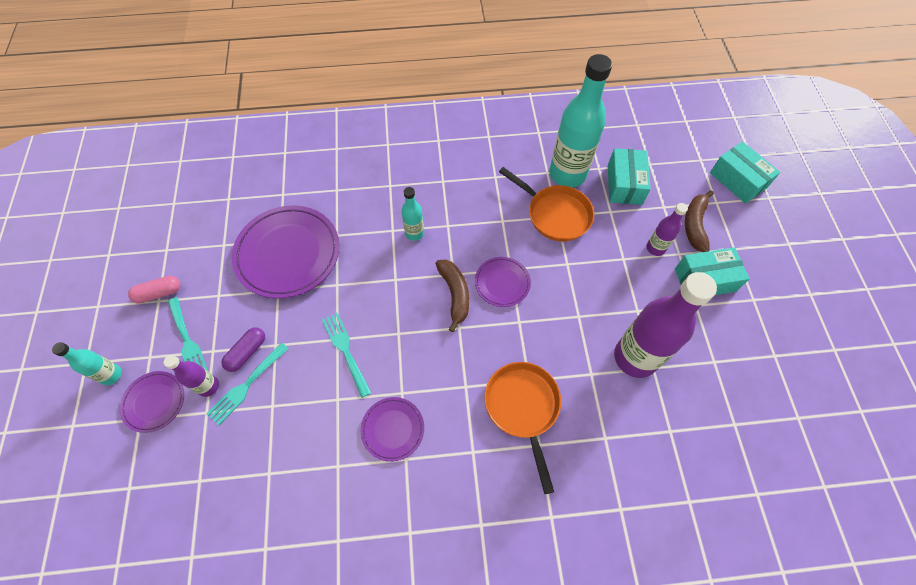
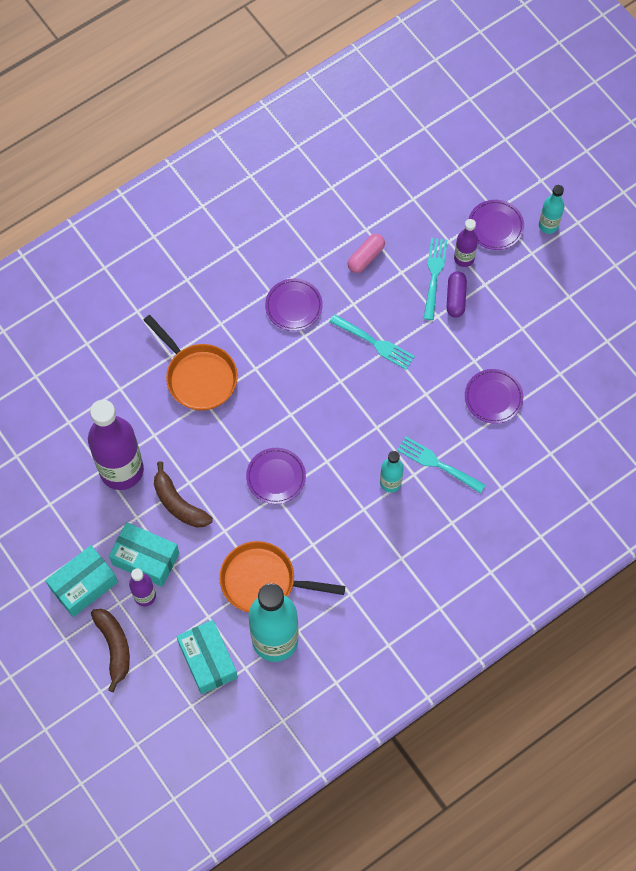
camera: 150 degrees right, 5 degrees up
(159, 293) = (574, 302): pink capsule -> pink capsule (366, 257)
(187, 340) = (513, 280): turquoise fork -> turquoise fork (437, 464)
(288, 254) = (493, 397): purple plate -> purple plate, size x0.52
(455, 294) = (313, 442): brown banana -> brown banana (179, 503)
(737, 180) = (86, 736): turquoise box -> turquoise box (145, 558)

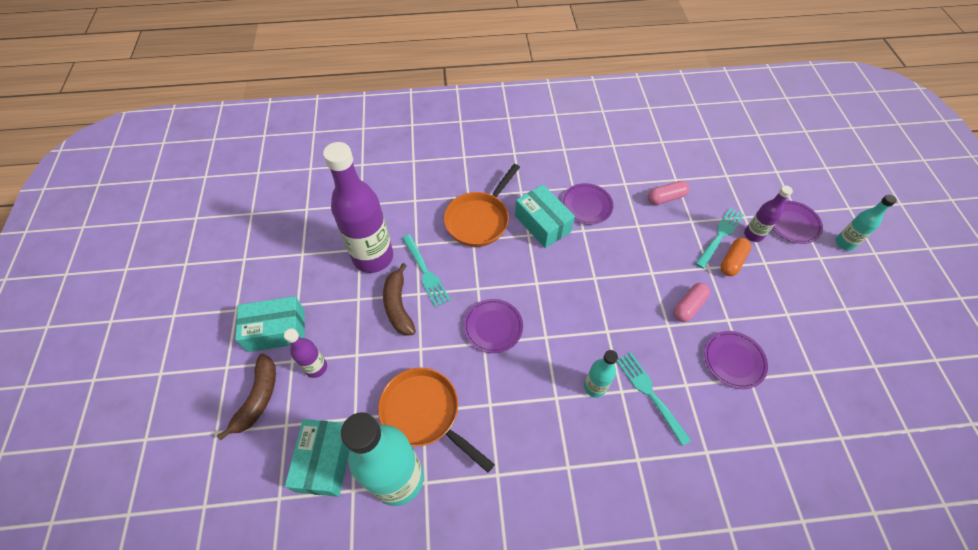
camera: 30 degrees right, 10 degrees down
(145, 558) = (340, 336): turquoise box -> turquoise box (542, 224)
(198, 377) = (479, 220): orange pan -> orange pan turned 45 degrees clockwise
(375, 343) = (641, 263): turquoise fork -> turquoise fork (425, 272)
(435, 365) = (688, 306): none -> pink capsule
(455, 298) = (732, 261): purple capsule -> orange capsule

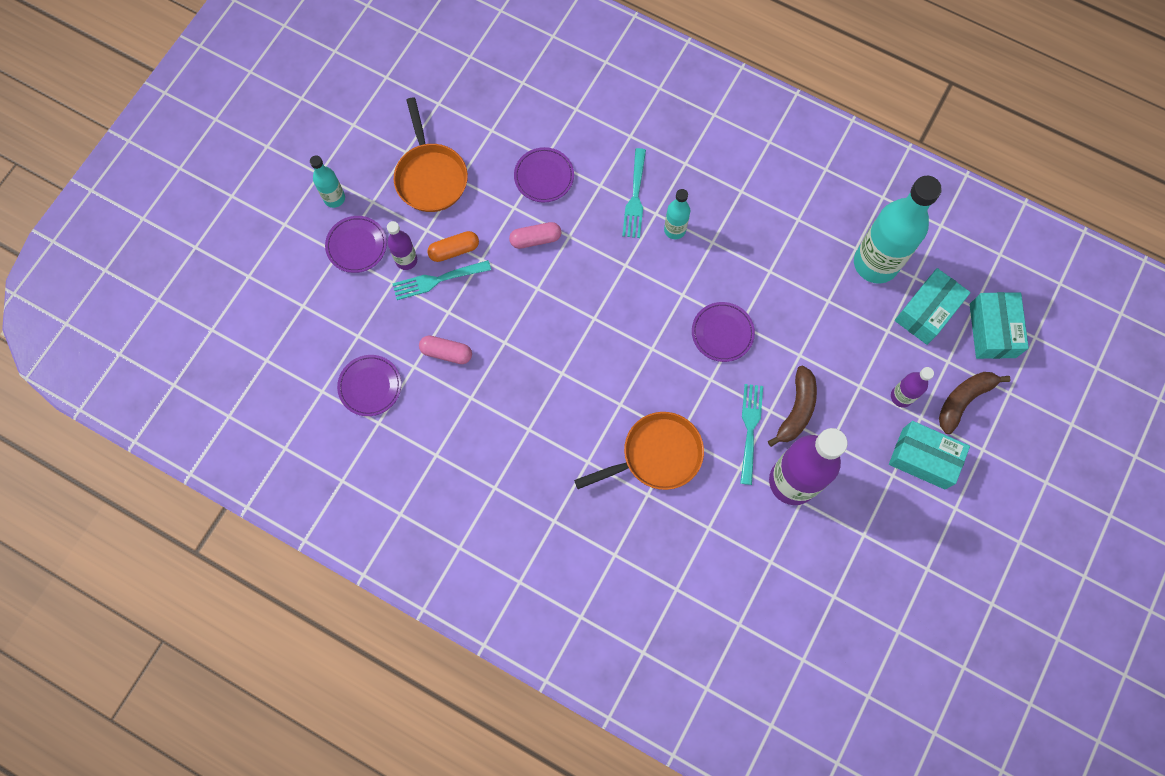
camera: 145 degrees left, 15 degrees up
(424, 413) = (828, 298): orange pan -> orange pan (430, 176)
(542, 224) = (596, 407): turquoise box -> turquoise box (992, 330)
(586, 205) = (534, 398): purple plate -> purple plate (370, 386)

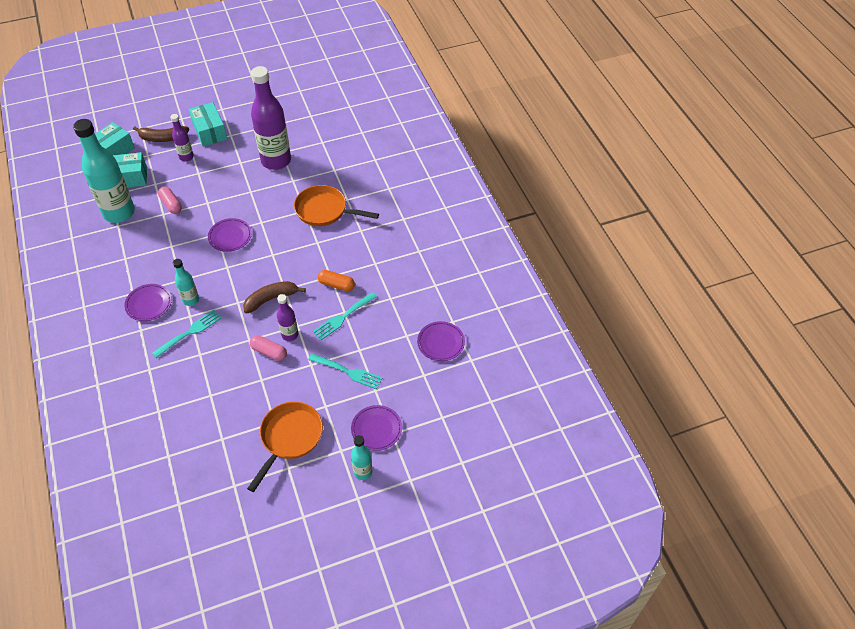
camera: 140 degrees left, 20 degrees down
(406, 260) = (355, 397): purple bottle -> purple bottle (290, 335)
(446, 353) = (381, 329): pink capsule -> pink capsule (171, 204)
(454, 250) = (321, 381): orange capsule -> orange capsule (336, 285)
(544, 176) = (224, 384): purple plate -> purple plate (149, 304)
(750, 429) = (269, 191): turquoise fork -> turquoise fork (343, 317)
(796, 410) = (238, 184): brown banana -> brown banana (271, 299)

